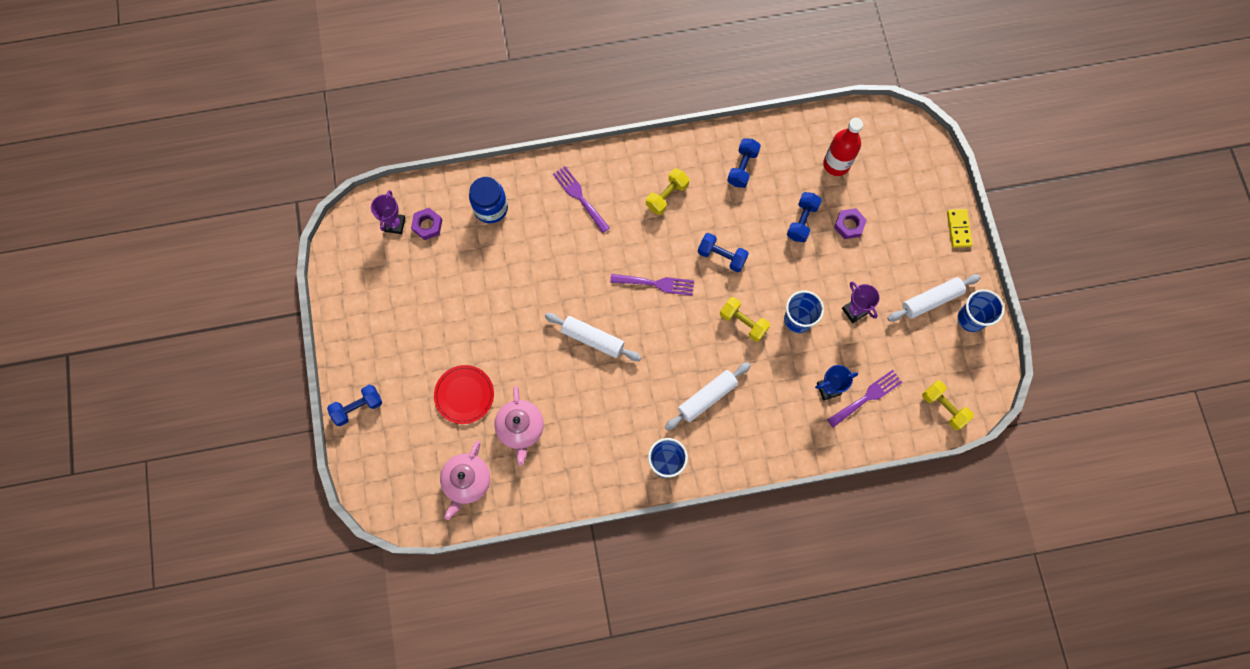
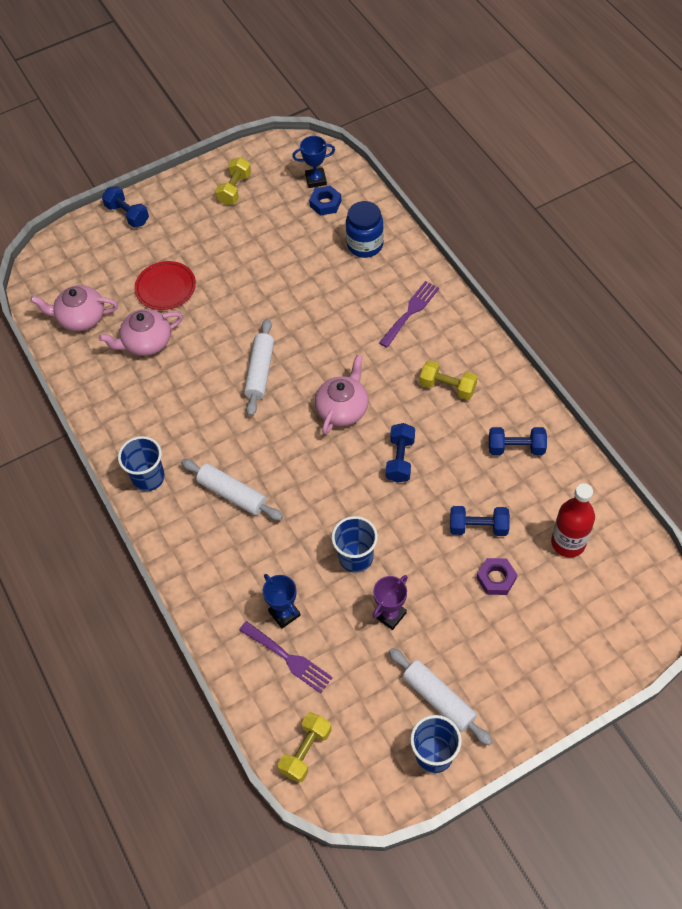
camera: 75 degrees right, 15 degrees down
(394, 224) = (316, 180): purple trophy -> blue trophy
(427, 225) = (325, 203): purple nut -> blue nut
(656, 284) = (343, 408): purple fork -> pink teapot
(743, 322) = (331, 503): yellow dumbbell -> yellow dumbbell (234, 189)
(958, 229) = (549, 707): yellow domino -> none

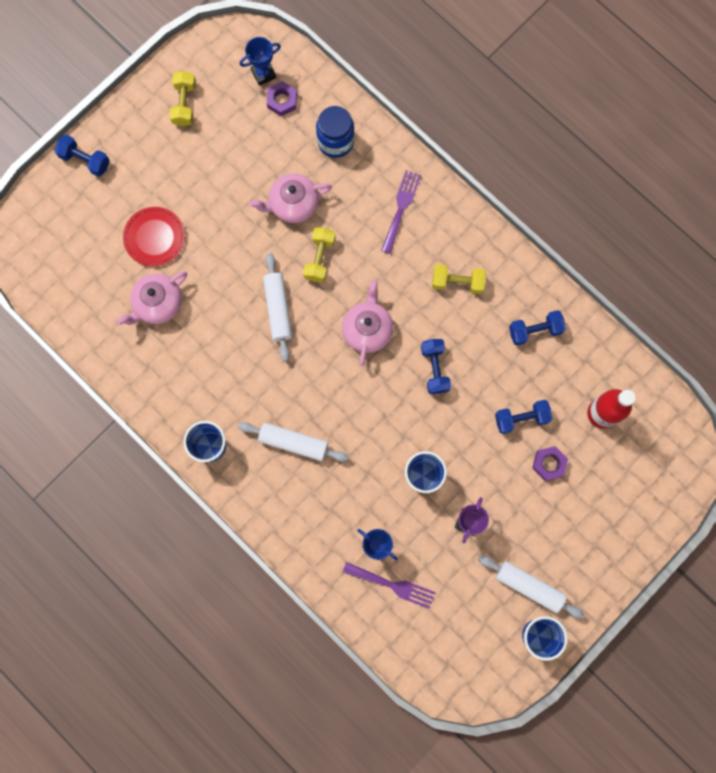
camera: 20 degrees left, 20 degrees up
(81, 317) = (82, 292): pink teapot -> pink teapot (293, 204)
(306, 751) = (432, 662): yellow dumbbell -> yellow dumbbell (319, 258)
(325, 203) = (282, 100): blue nut -> purple nut

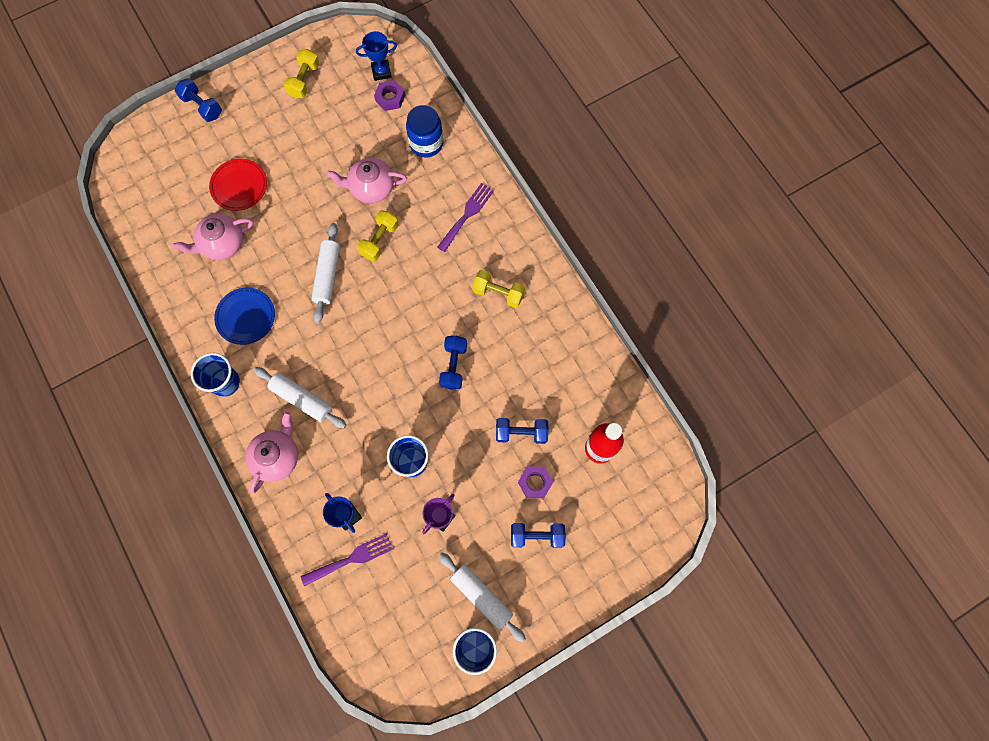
camera: 15 degrees right, 5 degrees down
(208, 374) = (246, 317): none -> blue plate
(367, 329) = (403, 314): pink teapot -> pink teapot (277, 456)
(393, 585) = (351, 559): purple fork -> purple fork turned 60 degrees counterclockwise
(535, 330) = (557, 355): blue dumbbell -> blue dumbbell (537, 536)

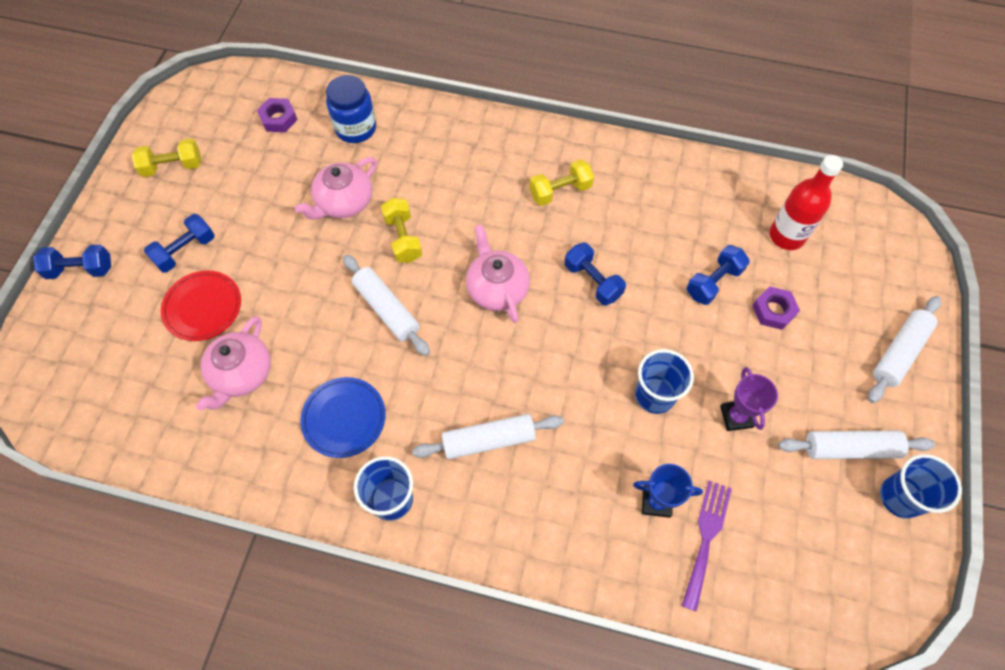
camera: 45 degrees left, 10 degrees down
(277, 456) = (525, 517): pink teapot -> pink teapot (497, 288)
(304, 80) = (173, 167): yellow dumbbell -> yellow dumbbell turned 75 degrees counterclockwise
(381, 72) = (246, 105): blue trophy -> none
(467, 215) = (459, 154): purple fork -> none
(537, 536) = (828, 351): blue dumbbell -> blue dumbbell (185, 251)
(577, 578) = (899, 353): none -> white rolling pin

